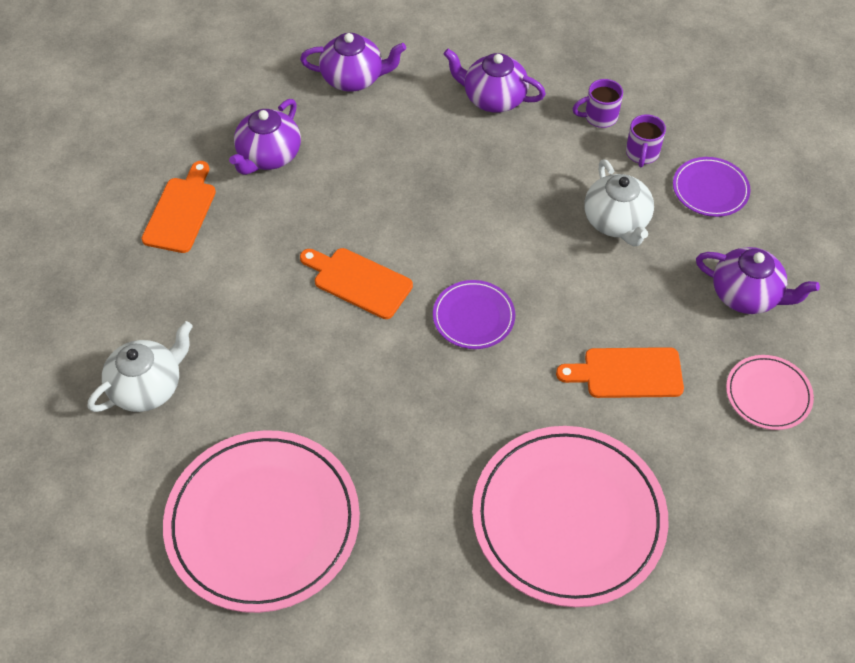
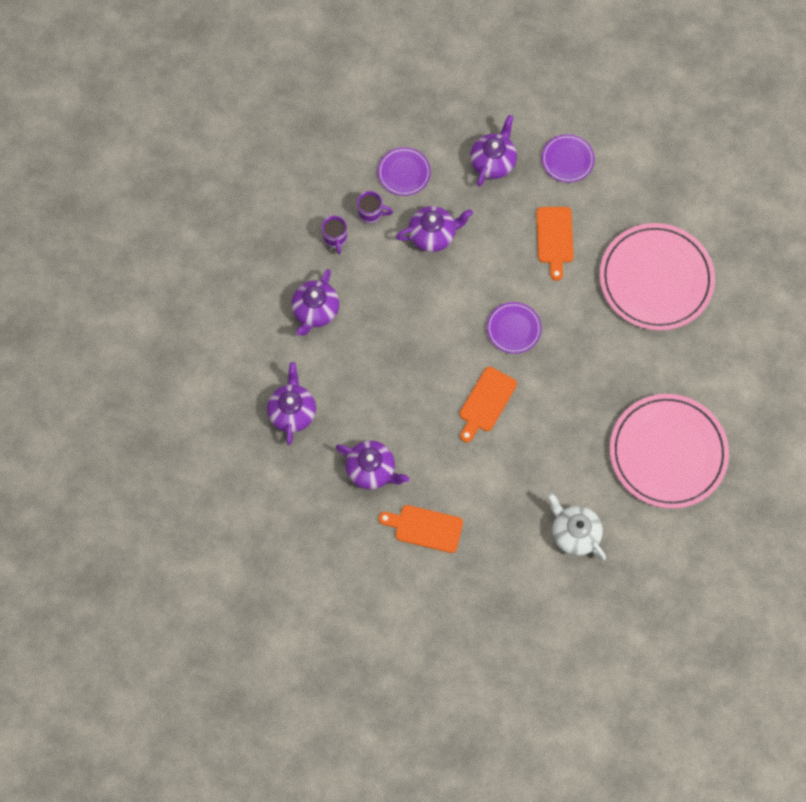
camera: 90 degrees left, 15 degrees up
(616, 222) = (433, 235): white teapot -> purple teapot
(768, 394) = (567, 160): pink plate -> purple plate

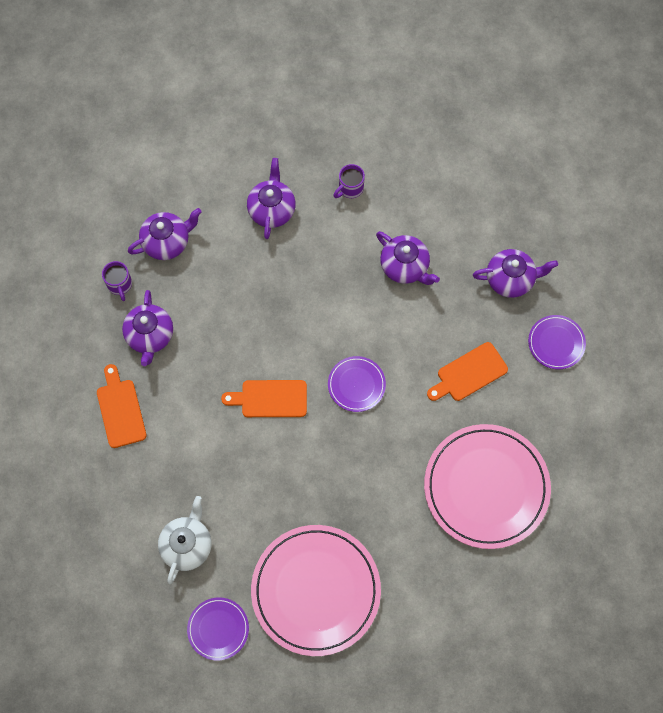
camera: 60 degrees right, 0 degrees up
(315, 311) = (272, 209): purple teapot -> purple teapot turned 105 degrees clockwise
(371, 213) = (393, 204): purple mug -> purple mug (120, 285)
(404, 173) = (450, 210): purple plate -> purple plate (218, 629)

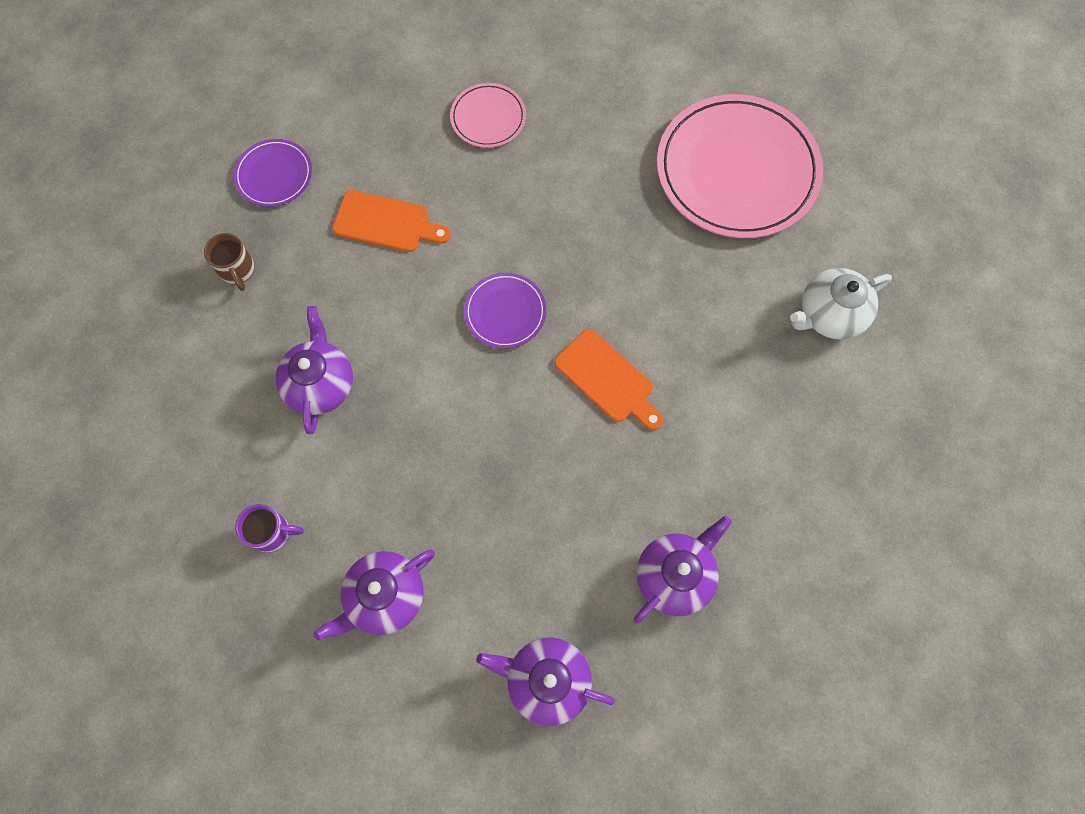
camera: 135 degrees left, 0 degrees up
(120, 285) = (654, 679): purple mug -> none
(120, 410) = (784, 518): orange cutting board -> none
(218, 629) = (863, 217): purple plate -> none
(486, 487) = (488, 118): pink plate -> pink plate, size x0.47
(510, 279) = (237, 270): purple teapot -> brown mug

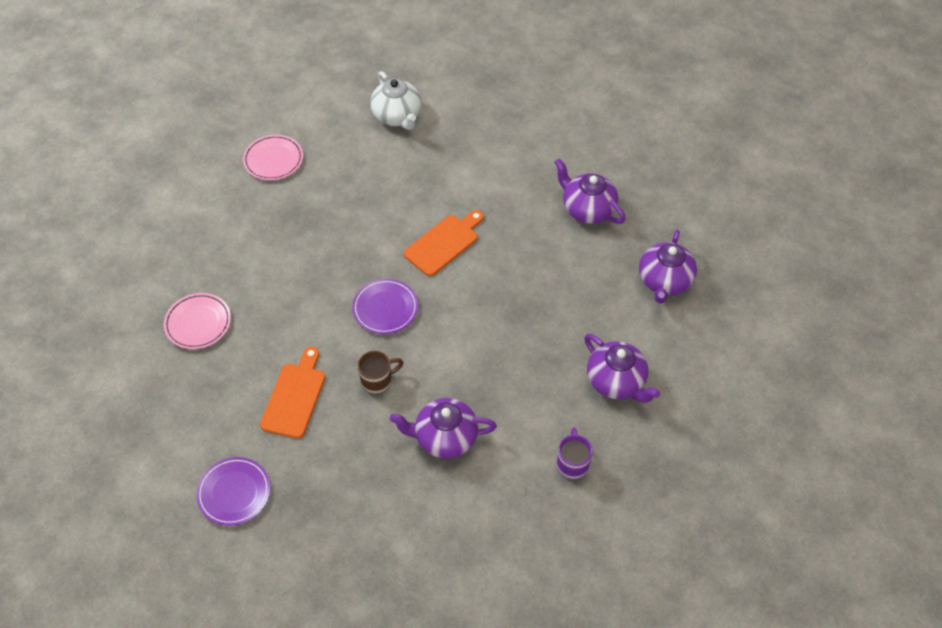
camera: 90 degrees left, 15 degrees down
(237, 270) = (333, 514): brown mug -> brown mug (378, 381)
(737, 170) = (273, 159): pink plate -> pink plate, size x0.47

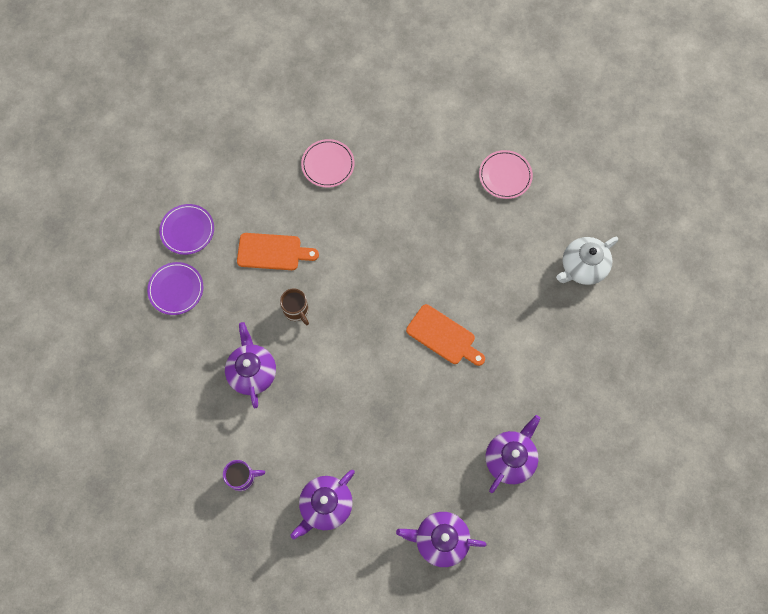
camera: 80 degrees right, 15 degrees up
(385, 308) = (366, 301): purple plate -> purple plate (176, 289)

